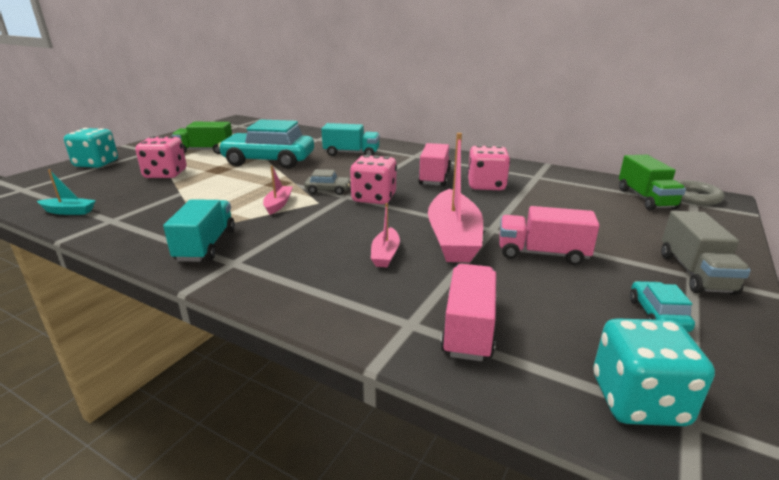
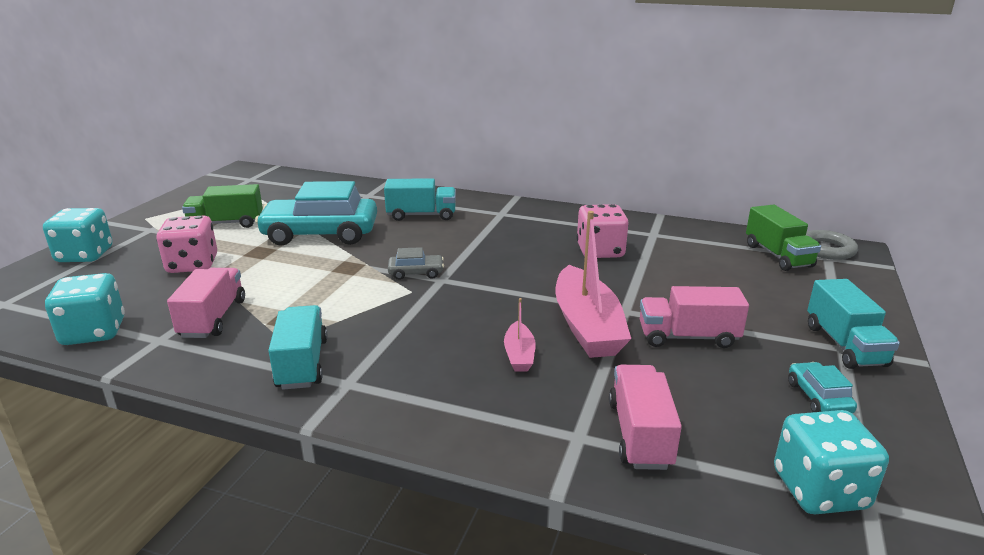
camera: 10 degrees left, 0 degrees up
(69, 211) = (94, 332): turquoise boat -> turquoise dice
(278, 204) = (363, 298): pink boat -> none
(374, 198) = (476, 280): pink dice -> none
(434, 177) = (536, 244): pink truck -> pink truck (213, 318)
(695, 273) = (844, 345): grey truck -> turquoise truck

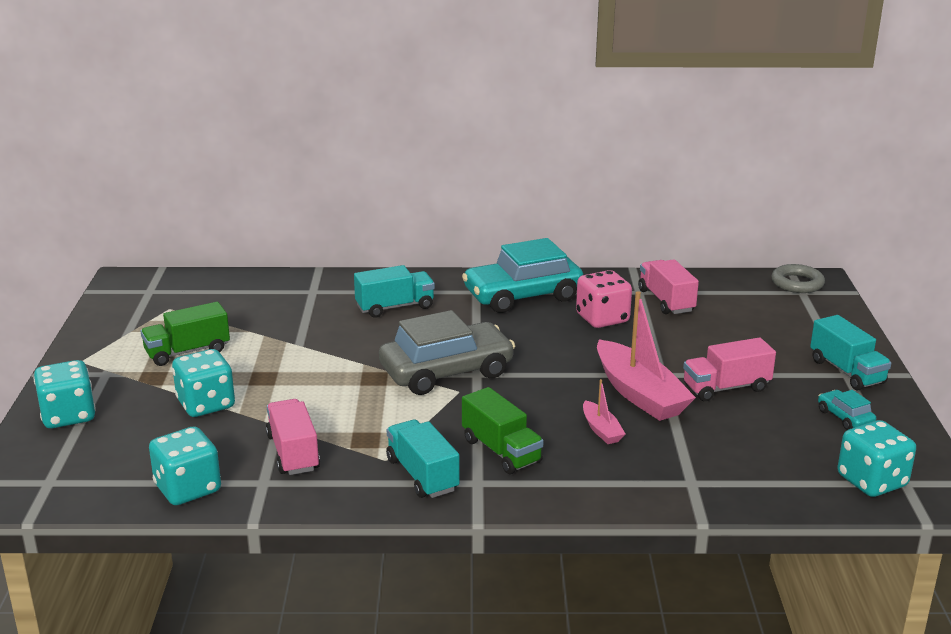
camera: 20 degrees left, 0 degrees up
(192, 265) = (206, 404): pink dice -> turquoise dice
(320, 234) = (307, 346): turquoise car -> turquoise car (523, 296)
(416, 273) = (446, 372): grey car -> grey car, size x2.29
(639, 434) = (734, 471): pink truck -> pink truck (666, 301)
(778, 256) = (760, 297): green truck -> green truck (501, 451)

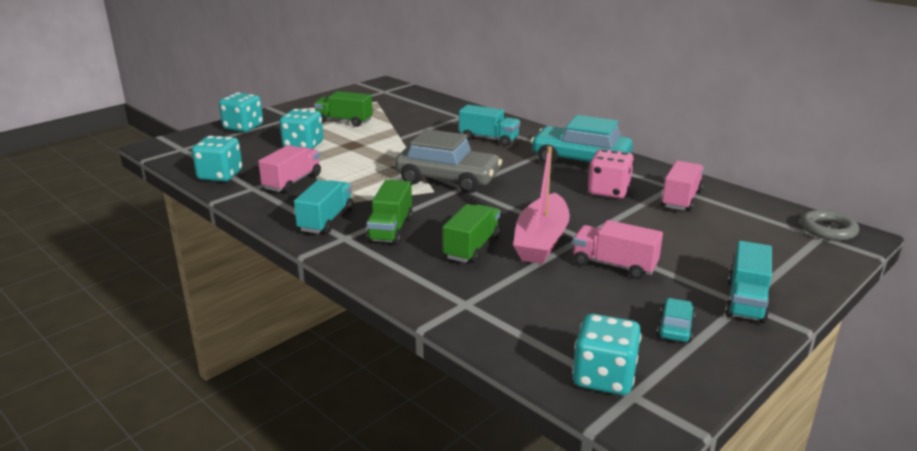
camera: 45 degrees right, 0 degrees up
(601, 430) = (472, 247): pink boat -> green truck

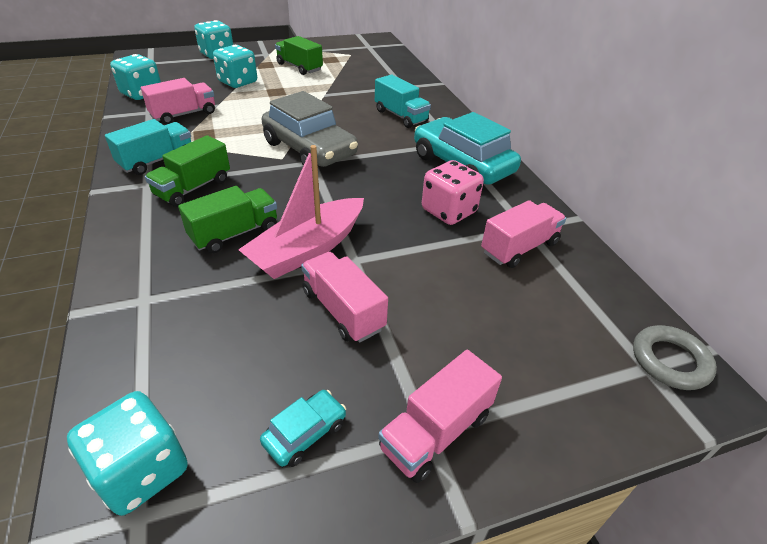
camera: 25 degrees right, 15 degrees up
(746, 301) = (436, 432): turquoise truck -> pink truck

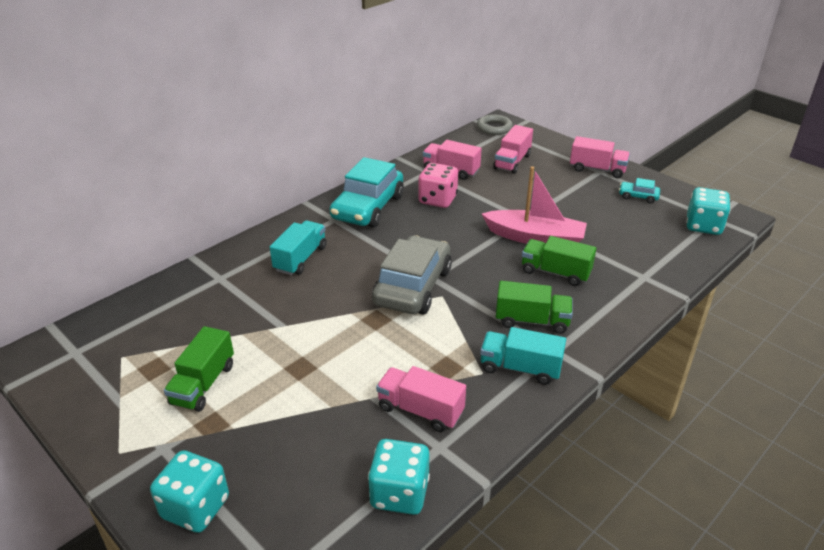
camera: 115 degrees left, 5 degrees down
(238, 82) = (294, 417): turquoise dice -> none
(343, 310) = (566, 209): pink truck -> pink truck (512, 162)

